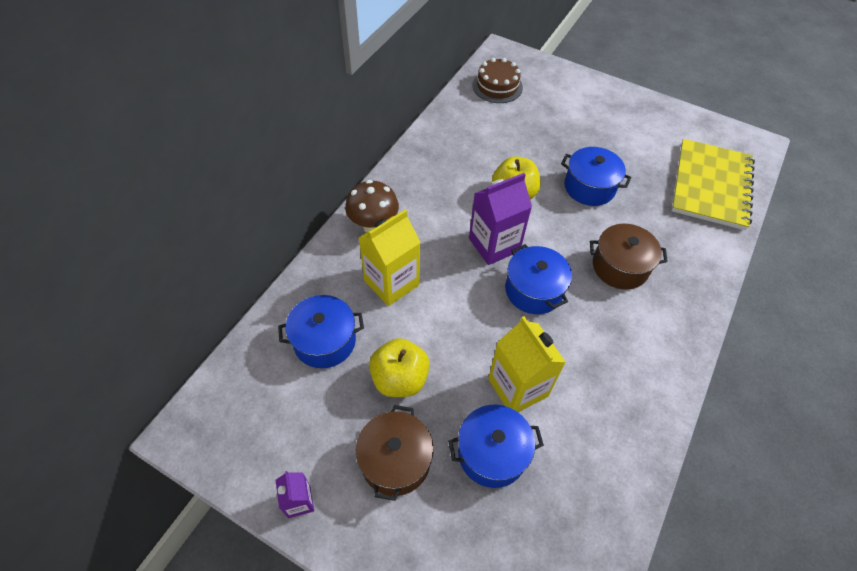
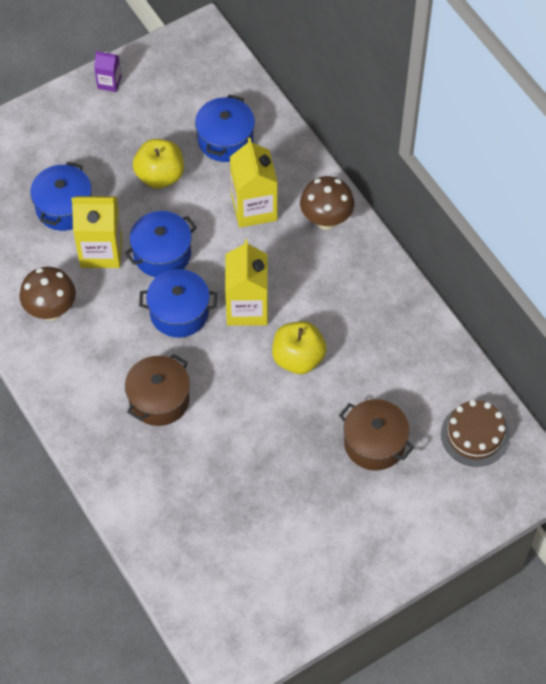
camera: 120 degrees right, 5 degrees up
(395, 460) = (99, 147): brown pot -> brown pot (374, 443)
(494, 244) = (247, 308): purple carton -> yellow carton
(589, 187) = (267, 436): blue pot -> blue pot (162, 254)
(610, 397) = (51, 310): none -> brown mushroom
(711, 185) = (200, 561): yellow notebook -> none

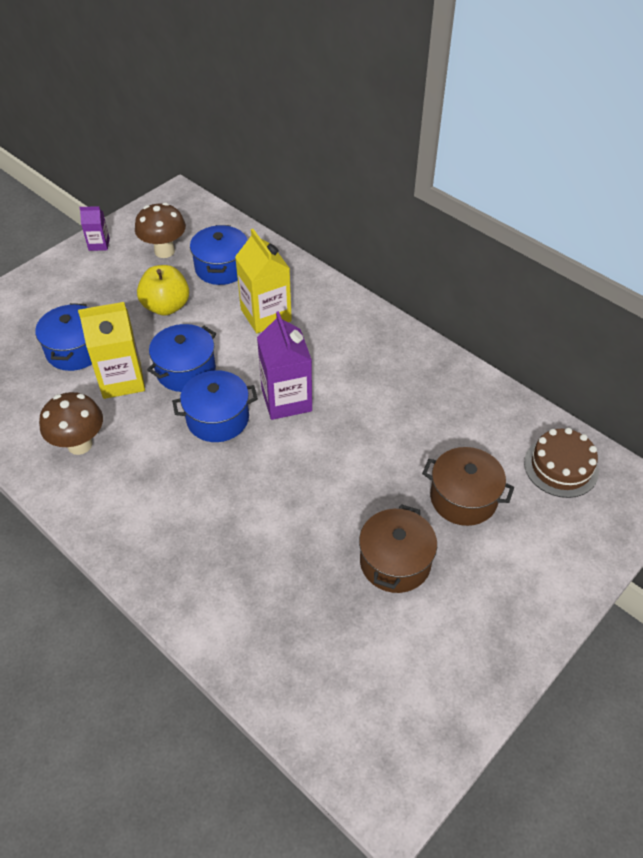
camera: 15 degrees left, 10 degrees down
(159, 399) = (219, 506): brown pot -> brown pot (395, 562)
(247, 308) = (286, 400): yellow carton -> purple carton
(298, 358) = (354, 434): yellow apple -> none
(326, 220) = (338, 312): brown mushroom -> brown mushroom (164, 251)

